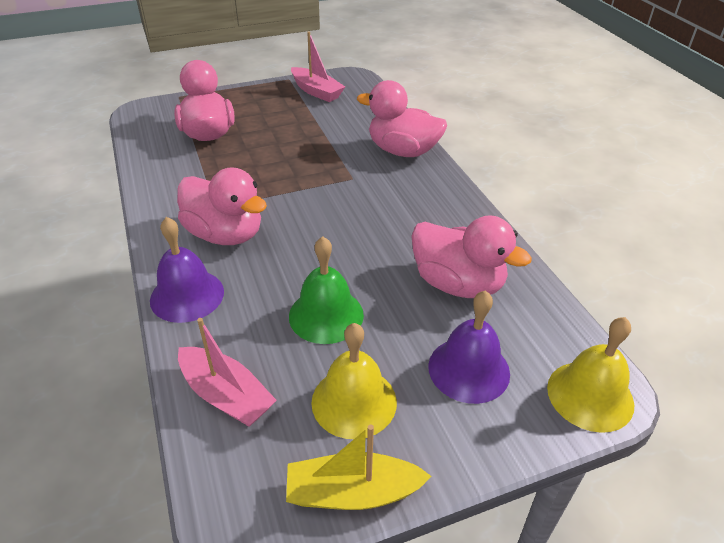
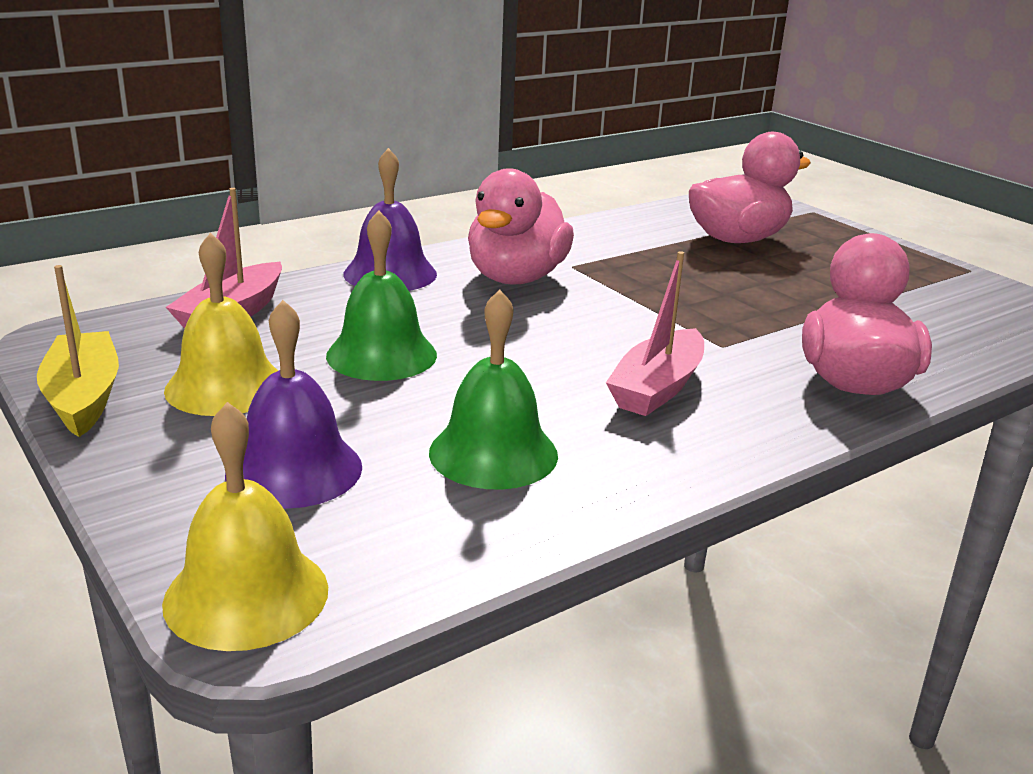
camera: 75 degrees right, 15 degrees down
(316, 91) = (960, 294): pink boat -> pink boat (657, 388)
(458, 284) = (493, 453): pink duck -> green bell

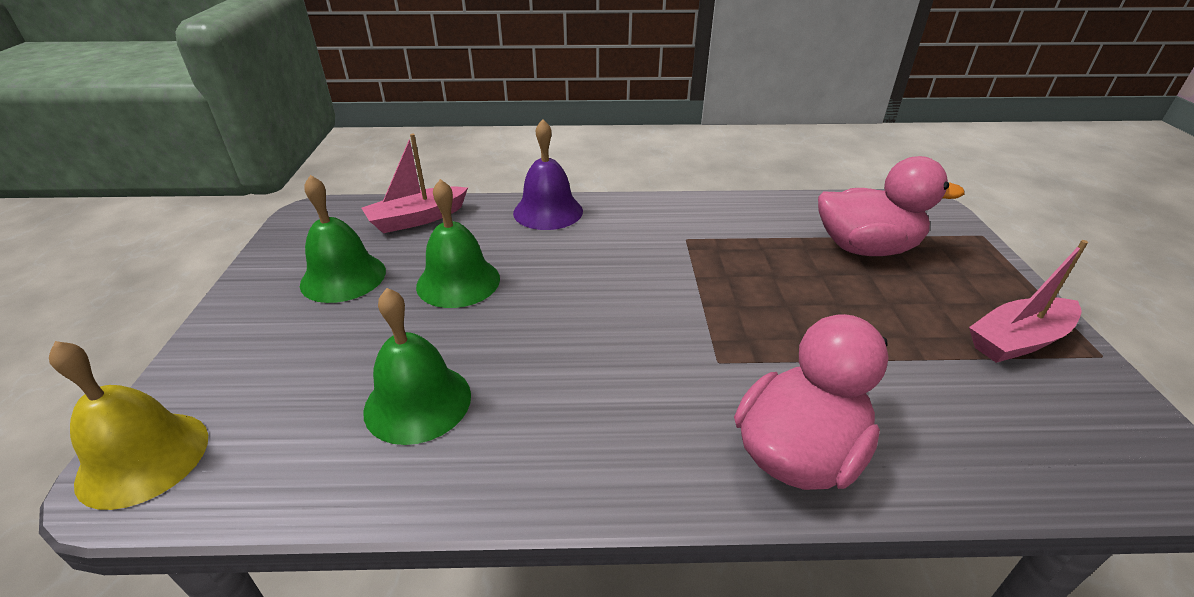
camera: 35 degrees right, 10 degrees up
(83, 397) = (270, 260): yellow boat -> none
(225, 386) = (343, 277): yellow bell -> green bell
(294, 469) = (293, 362): purple bell -> none
(516, 278) = (629, 239): pink duck -> none
(657, 388) = (609, 387): pink boat -> pink boat (1018, 340)

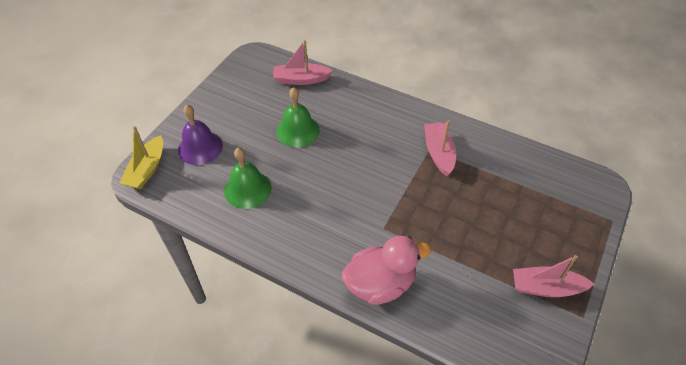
camera: 30 degrees right, 15 degrees up
(143, 458) = (147, 169): yellow bell -> yellow boat
(343, 277) = (249, 106): green bell -> none
(548, 211) = (370, 100): purple bell -> purple bell (200, 147)
(702, 238) = (438, 153): none -> pink boat
(865, 248) = (526, 198): pink duck -> none

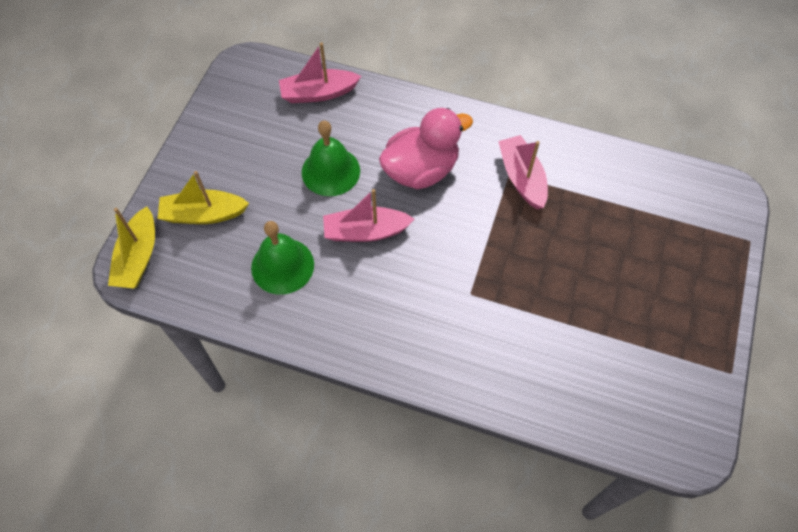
camera: 10 degrees left, 10 degrees up
(200, 147) = (204, 214): purple bell -> yellow boat
(380, 284) = (481, 370): pink duck -> pink duck (421, 170)
(546, 288) = (683, 342): pink boat -> pink boat (366, 231)

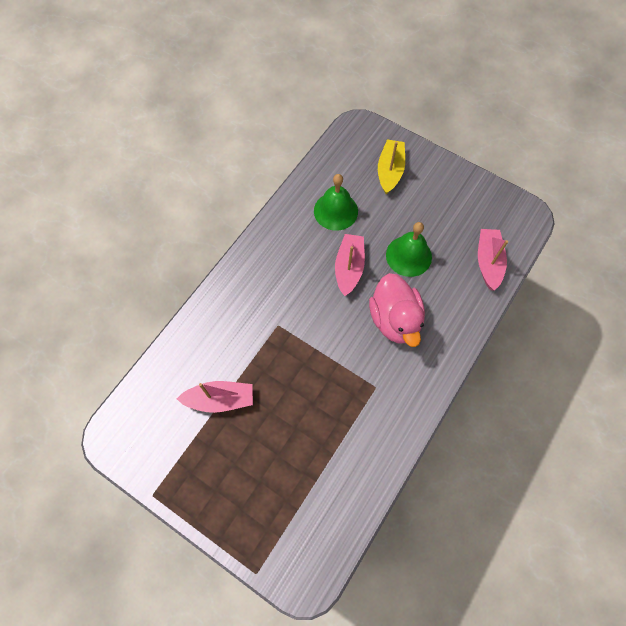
camera: 105 degrees right, 5 degrees up
(138, 257) = (365, 132): yellow boat -> none
(522, 178) = (369, 396): pink boat -> pink boat (220, 399)

